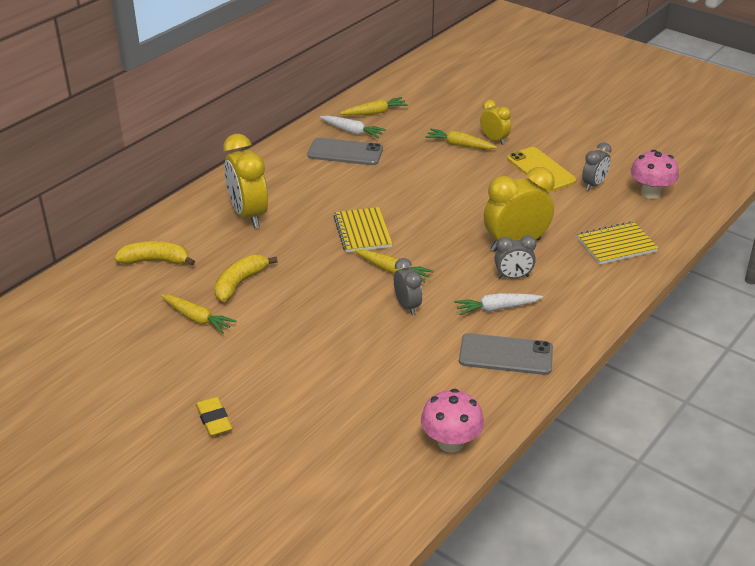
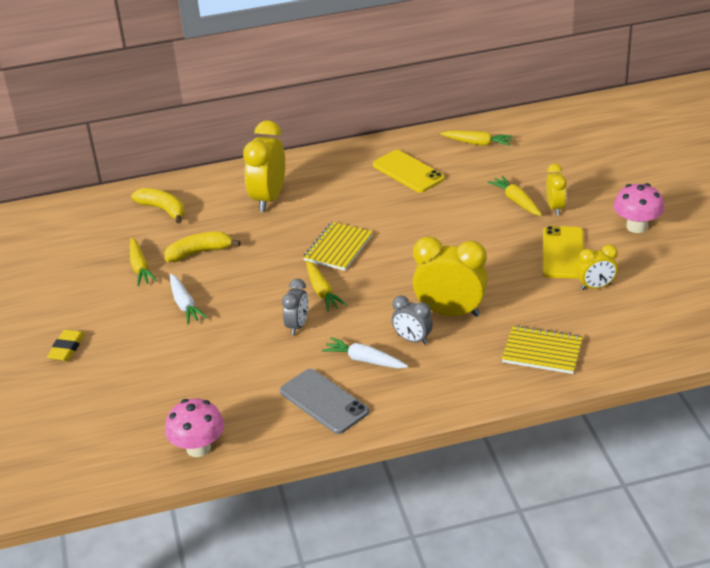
camera: 40 degrees right, 0 degrees up
(345, 152) = (408, 172): grey phone -> yellow phone
(352, 132) = (437, 155): white carrot -> white carrot (185, 304)
(594, 185) = (595, 287): grey clock -> yellow clock
(650, 193) = (642, 317): pink mushroom -> pink mushroom (636, 226)

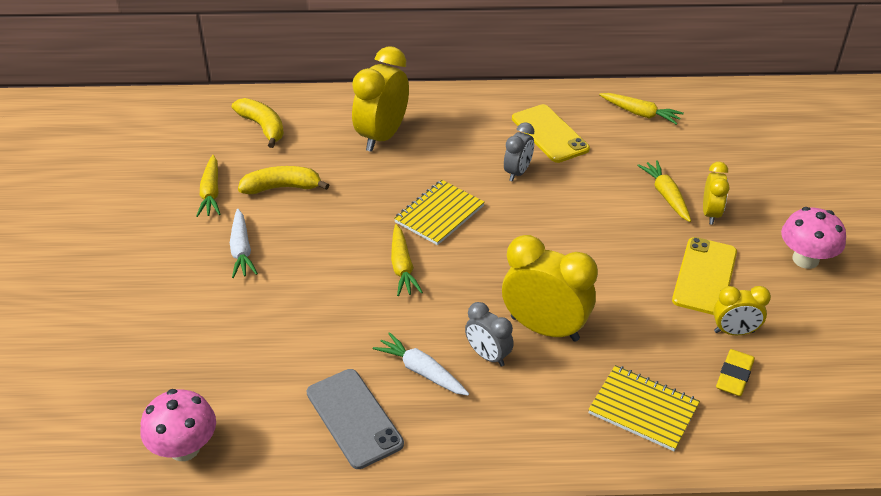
camera: 10 degrees right, 5 degrees up
(67, 348) = (91, 278): yellow eraser -> yellow eraser (734, 376)
(297, 326) = (358, 306): grey clock -> grey clock (517, 172)

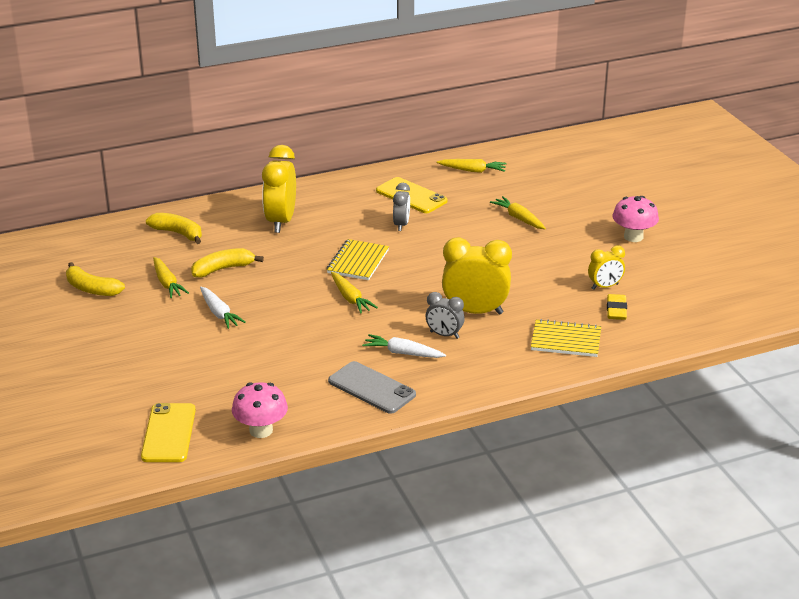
camera: 20 degrees left, 10 degrees down
(129, 180) = (92, 289): none -> yellow banana
(704, 276) = (569, 260): yellow phone -> yellow phone (168, 433)
(710, 214) = (556, 223): yellow clock -> none

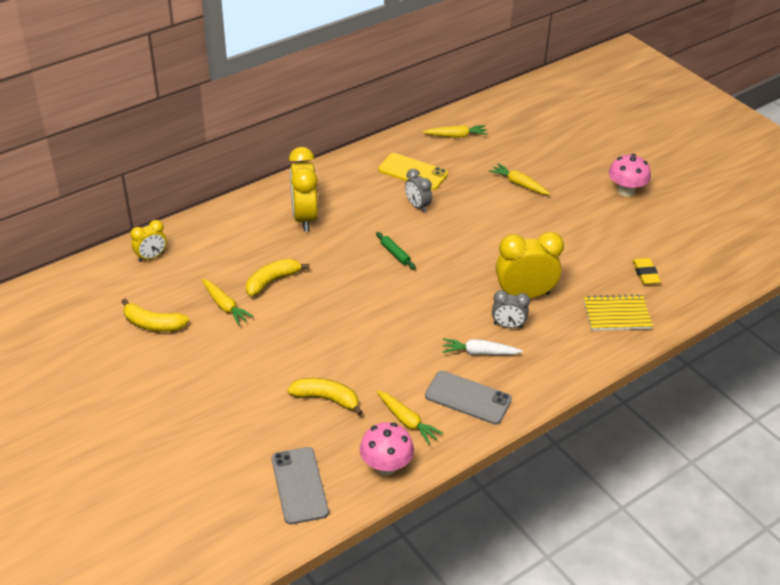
camera: 15 degrees left, 10 degrees up
(168, 433) = (299, 485): yellow phone -> grey phone
(178, 233) = (211, 245): yellow banana -> yellow banana (326, 399)
(219, 313) = (290, 334): white carrot -> none
(350, 298) = (406, 297): yellow carrot -> yellow carrot (407, 421)
(358, 262) = (395, 254): yellow notebook -> green rolling pin
(401, 225) = (417, 206): grey clock -> grey clock turned 150 degrees clockwise
(605, 287) = (625, 249): yellow clock -> yellow clock (151, 257)

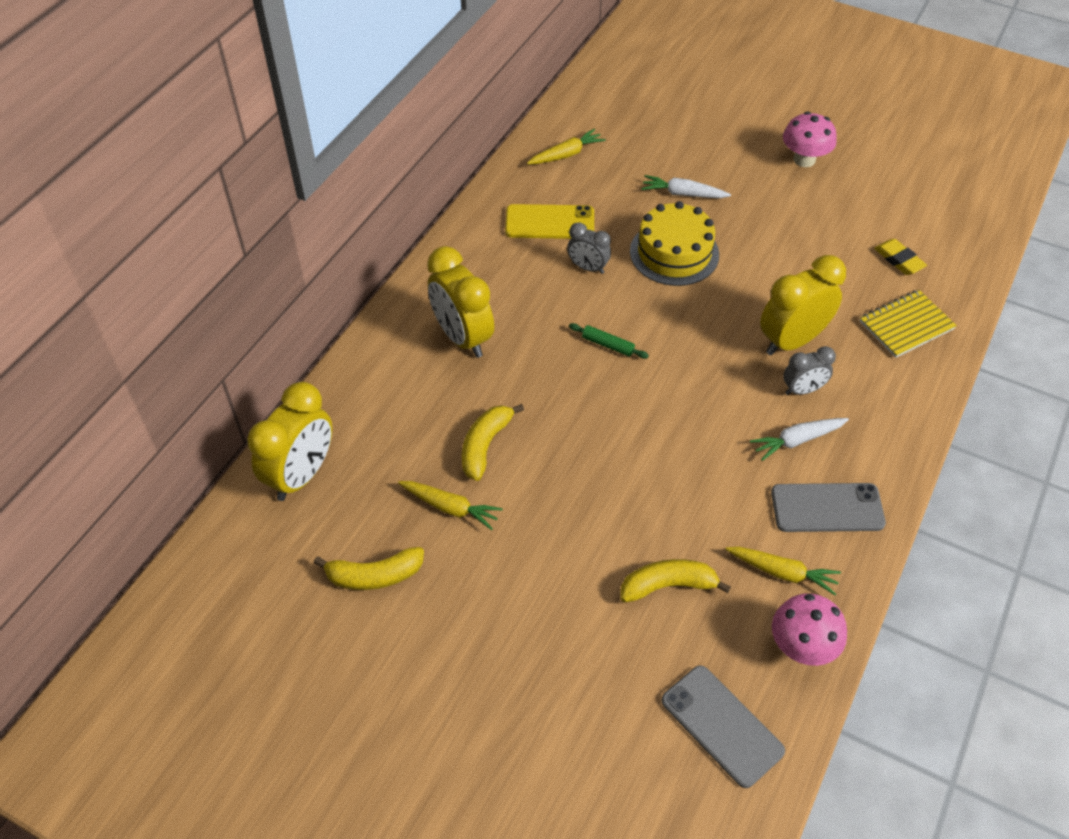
camera: 25 degrees left, 10 degrees up
(151, 257) = (301, 475): yellow clock -> yellow clock, size x1.81
(484, 216) = (674, 253): none -> yellow cake
(518, 184) = (682, 194): yellow carrot -> white carrot

